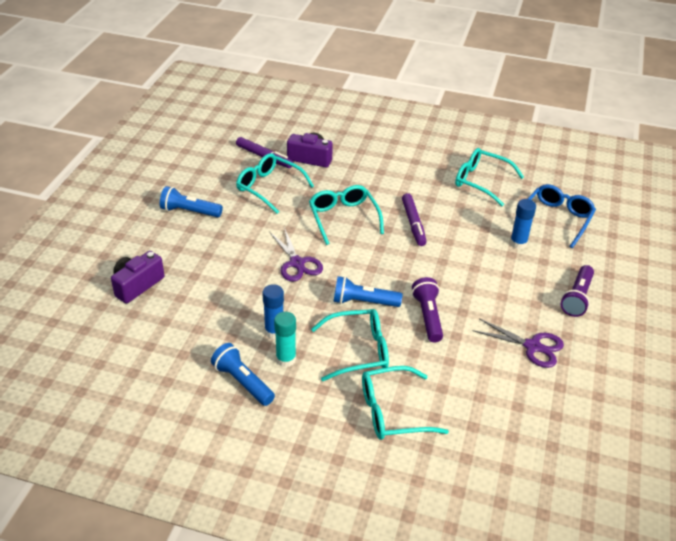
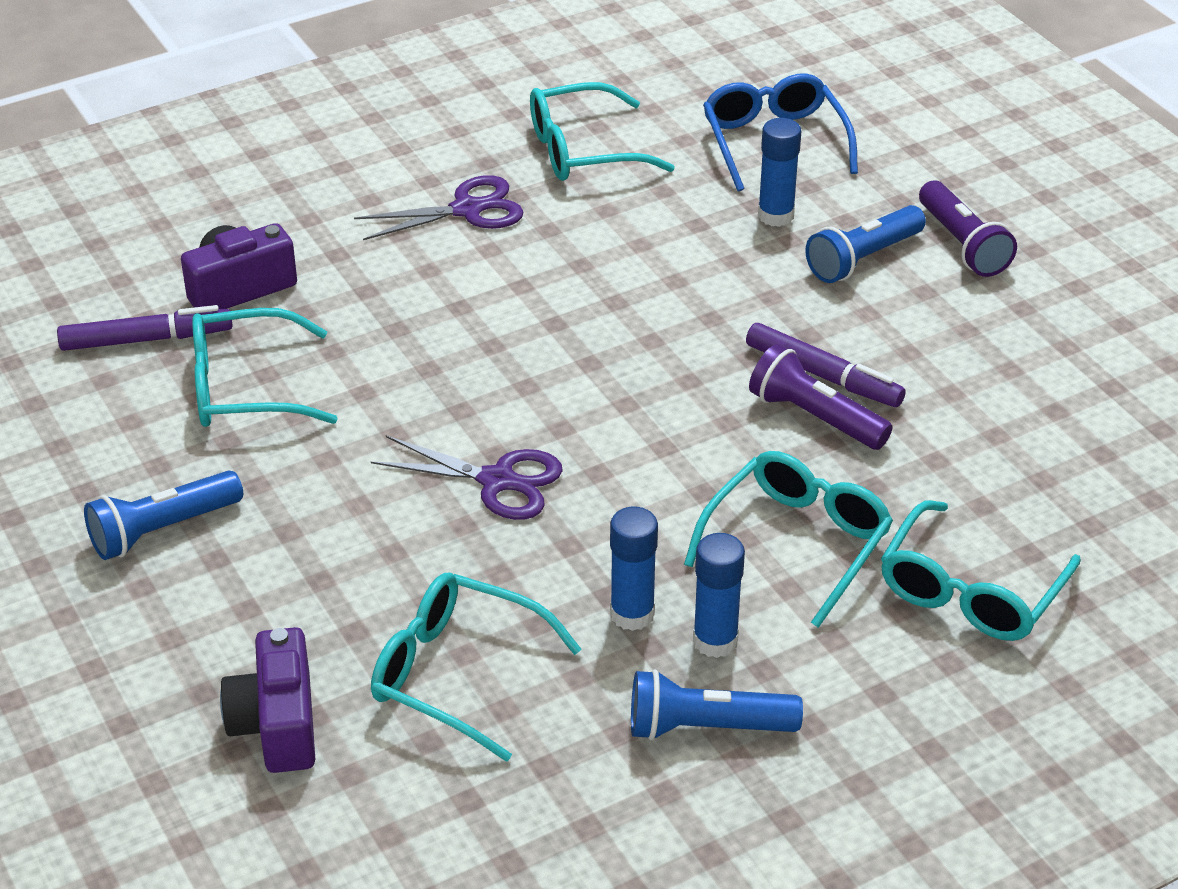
camera: 45 degrees left, 0 degrees up
(286, 359) = (715, 641): turquoise glue stick -> blue glue stick
(343, 218) = (457, 354): turquoise glasses -> turquoise glasses (457, 674)
(363, 302) = (694, 465): blue flashlight -> blue flashlight (863, 259)
(413, 223) = (581, 287): purple marker -> purple marker (823, 375)
(532, 346) = (1006, 356): purple scissors -> purple scissors (467, 209)

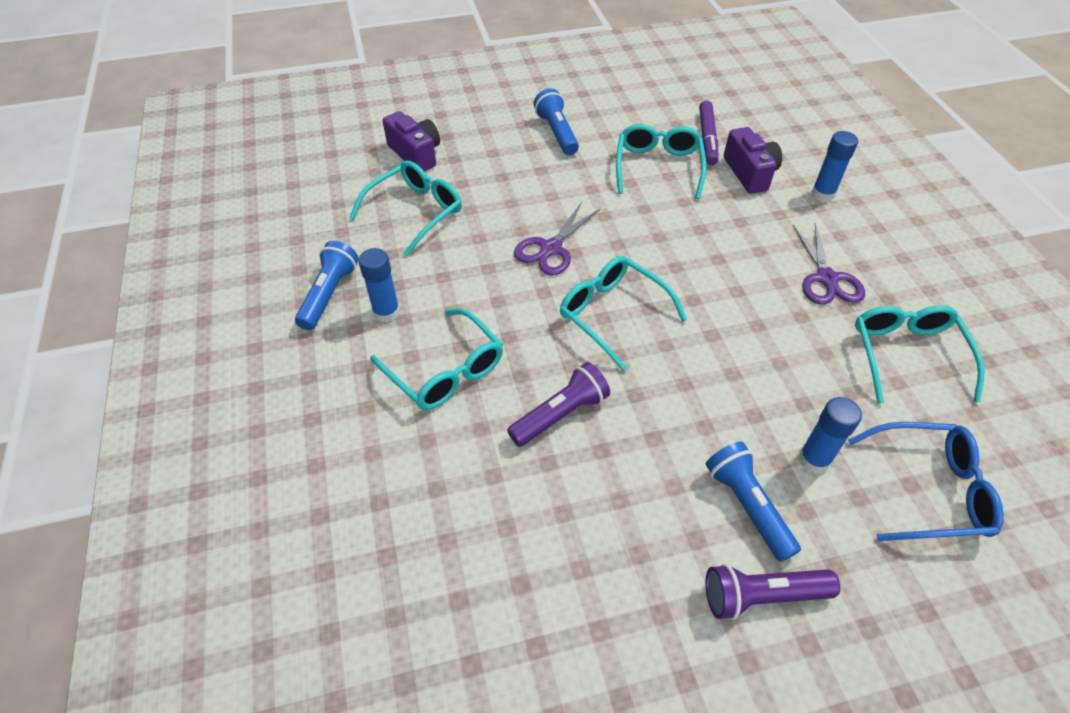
camera: 105 degrees right, 10 degrees up
(277, 724) = (416, 154): purple camera -> purple camera turned 45 degrees clockwise
(632, 614) = (423, 282): blue glue stick -> blue glue stick (823, 194)
(823, 375) = (604, 433): purple marker -> none
(971, 591) = (362, 451): turquoise glasses -> turquoise glasses (612, 314)

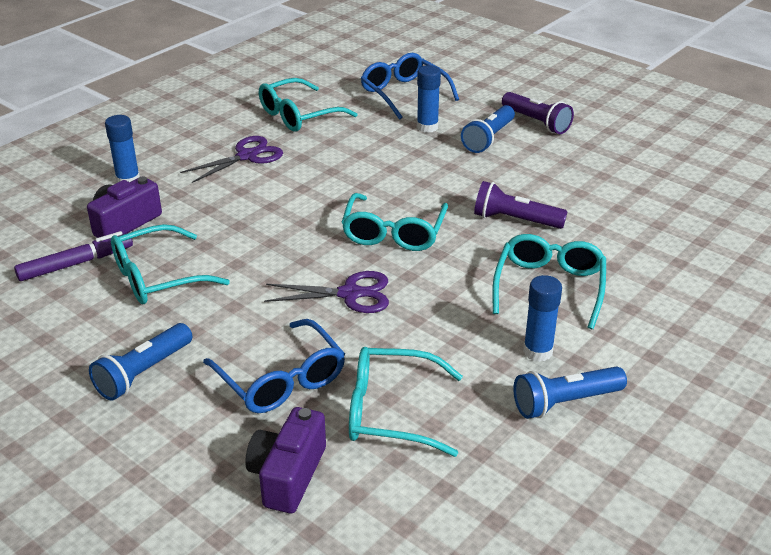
camera: 125 degrees left, 15 degrees down
(493, 180) = (281, 379): none -> blue glasses

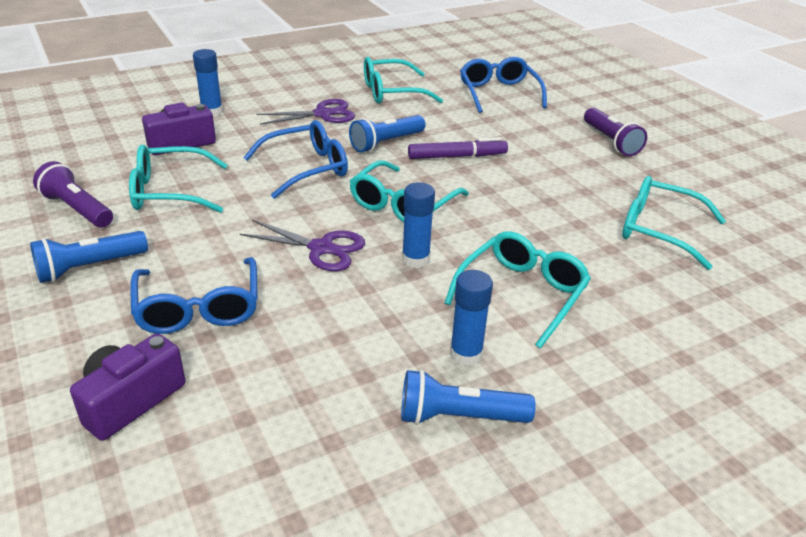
camera: 20 degrees right, 0 degrees up
(76, 264) = (116, 165): purple marker -> purple marker (457, 156)
(275, 218) = (306, 168): none -> blue glasses
(391, 411) = (274, 370): turquoise glasses -> turquoise glasses (659, 230)
(427, 127) = (501, 124): blue glue stick -> blue glue stick (415, 259)
(488, 138) = (553, 145): blue flashlight -> blue flashlight (386, 143)
(515, 220) = (530, 222): purple flashlight -> purple flashlight (77, 209)

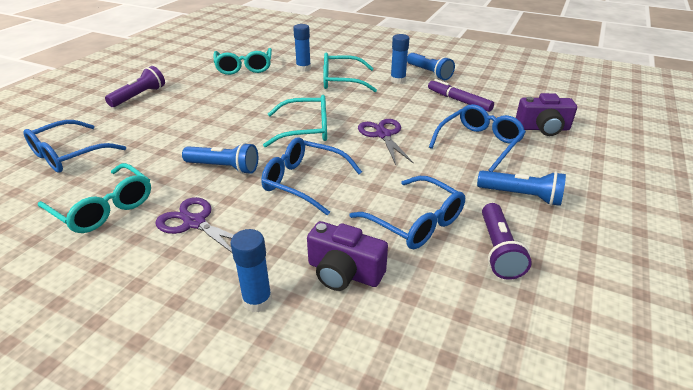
camera: 125 degrees left, 0 degrees up
(169, 192) = (415, 222): turquoise glasses -> blue glasses
(415, 259) = (353, 109): blue glue stick -> blue glue stick (303, 68)
(457, 156) = (217, 135): purple marker -> purple marker (459, 100)

